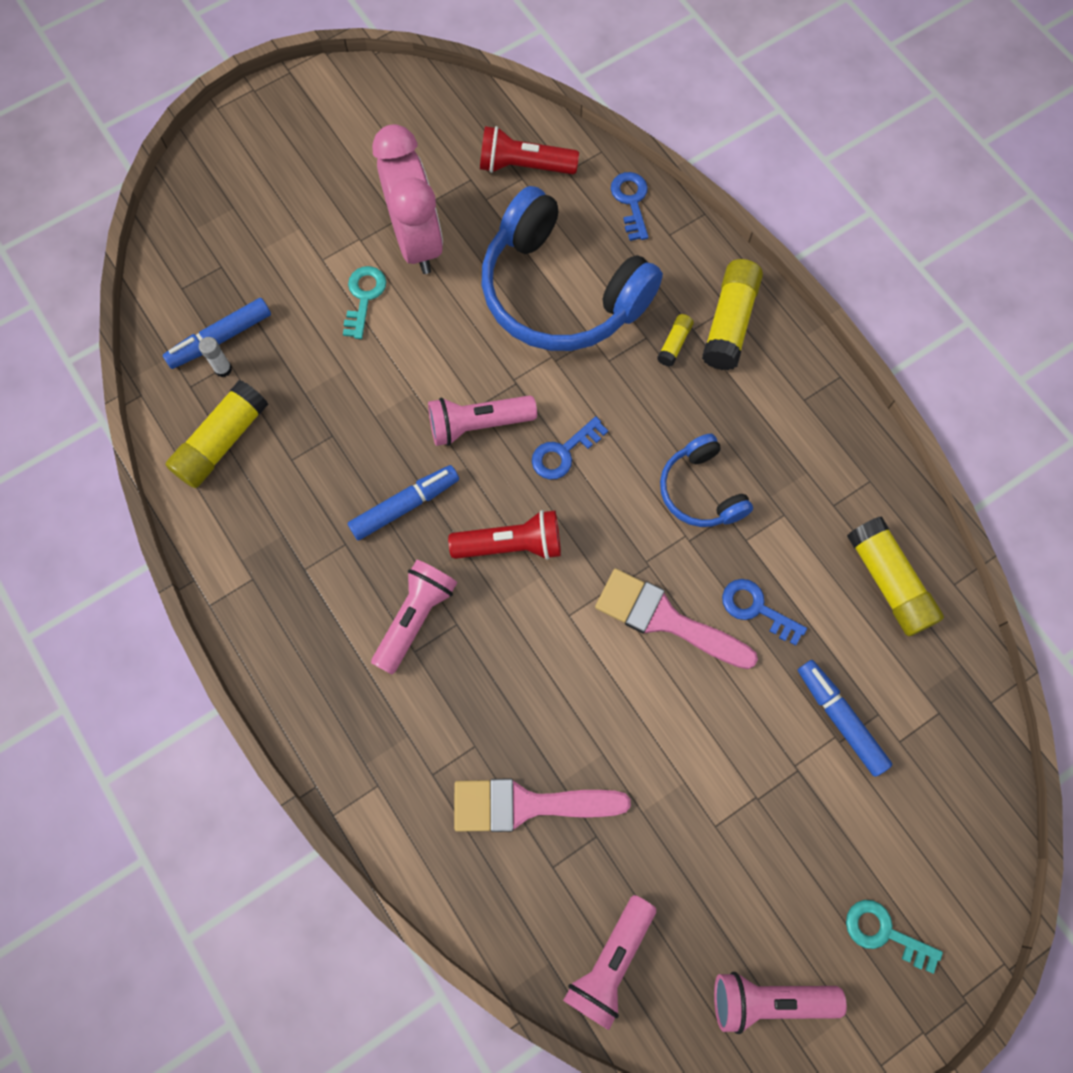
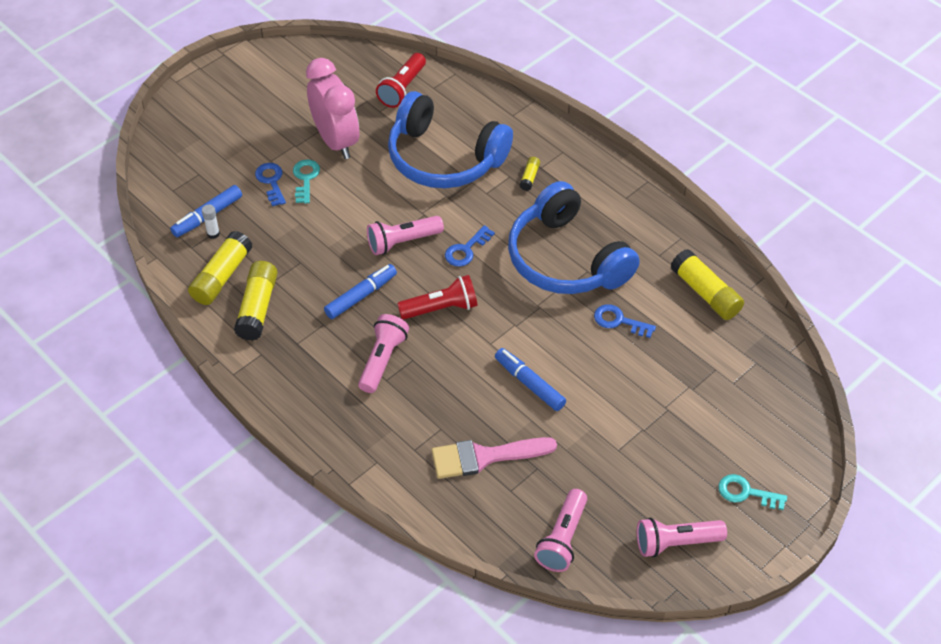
camera: 10 degrees left, 20 degrees down
(524, 166) = (402, 88): red flashlight -> red flashlight turned 60 degrees counterclockwise
(631, 202) = (482, 100): blue key -> blue key (271, 182)
(665, 619) = (557, 336): pink brush -> none
(701, 491) = (566, 259): blue headphones -> blue headphones, size x1.94
(729, 322) = (565, 160): yellow glue stick -> yellow glue stick (257, 308)
(840, 718) = (689, 375): blue marker -> blue marker (529, 383)

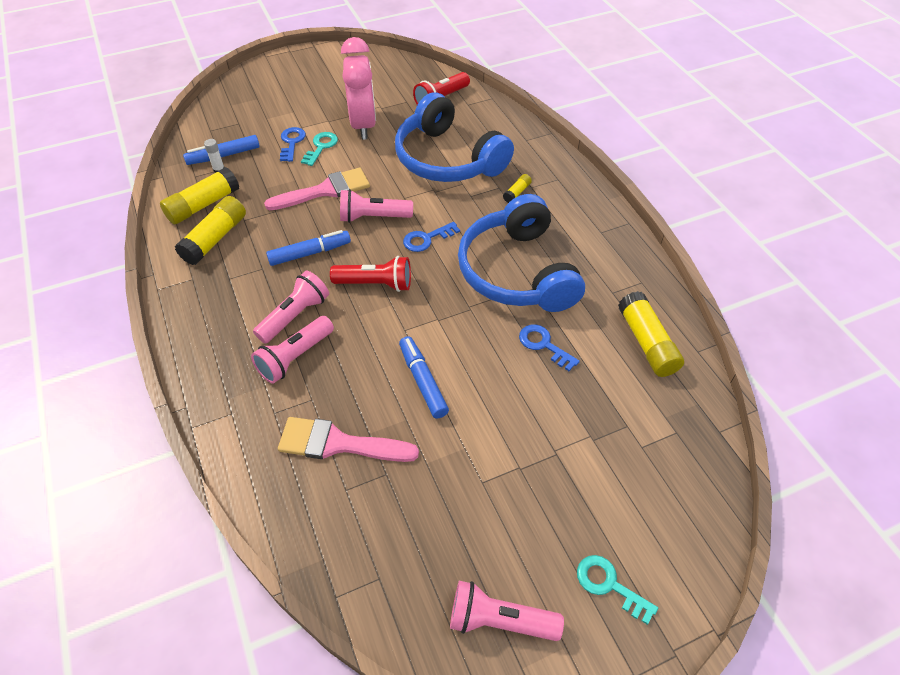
camera: 20 degrees right, 0 degrees up
(338, 226) = (325, 190): none -> pink brush
(562, 539) = (372, 567): pink flashlight -> pink flashlight (295, 357)

